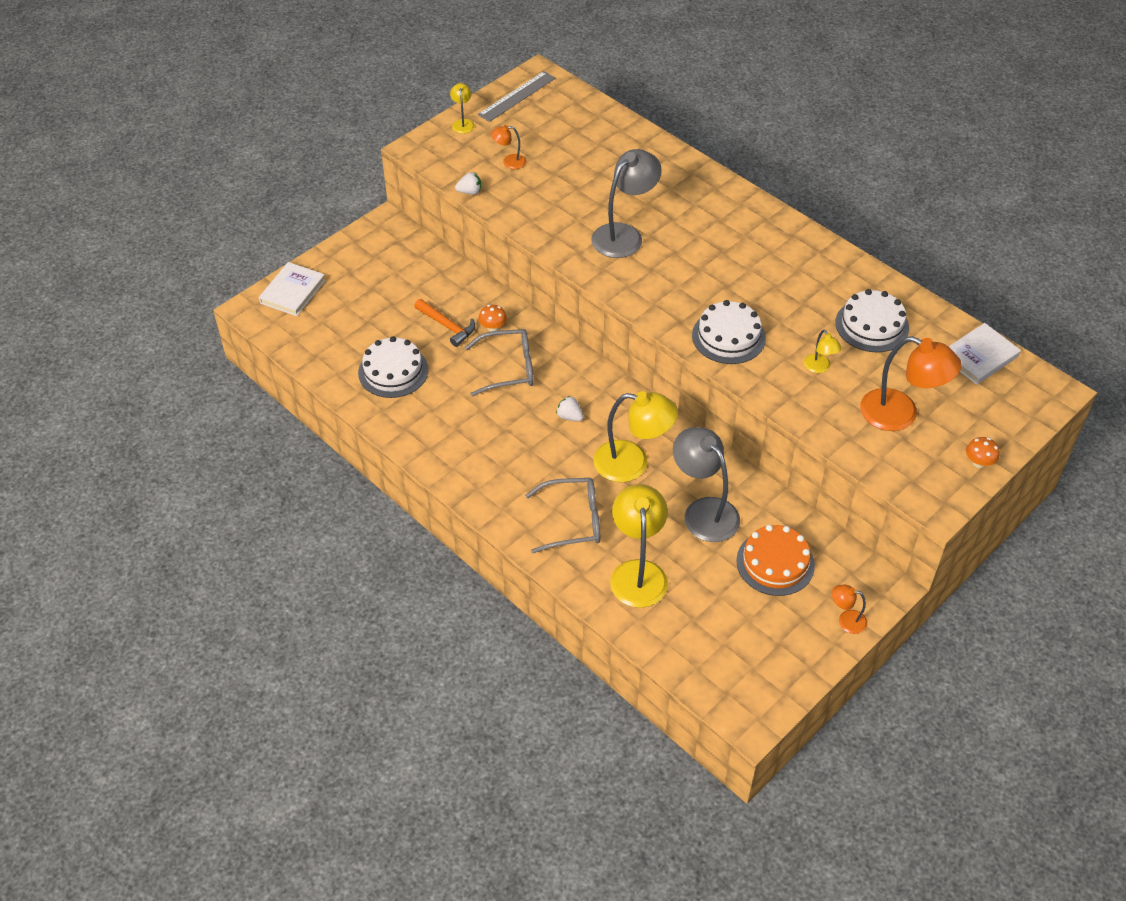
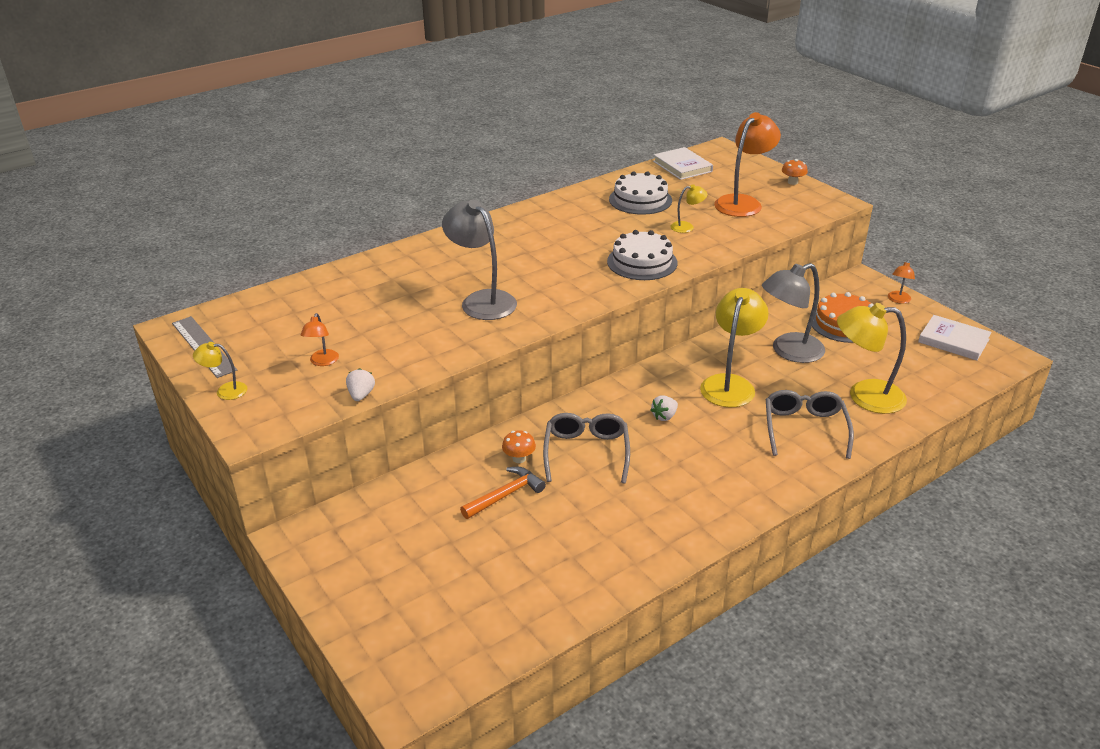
camera: 80 degrees left, 15 degrees down
(293, 292) = (388, 646): white book -> white book (953, 341)
(393, 371) = (570, 548): white cake -> none

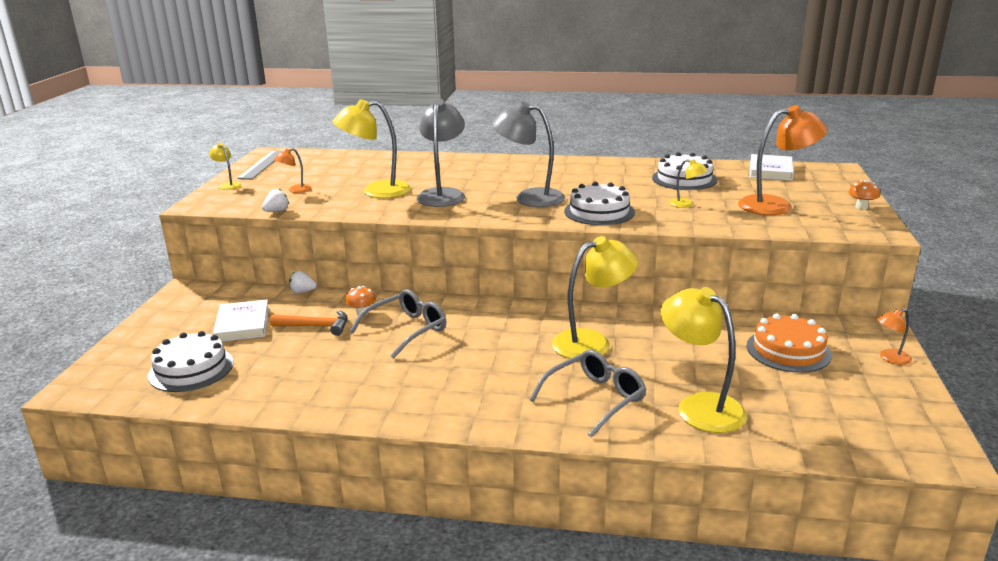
camera: 45 degrees right, 10 degrees down
(411, 325) = (376, 191): none -> yellow lamp
(477, 603) = (191, 369): none -> white cake
(664, 416) = (500, 337): white strawberry -> white strawberry (302, 292)
(789, 351) = (690, 345): grey lamp -> grey lamp (529, 198)
(953, 341) = (894, 414): white book -> white book (242, 324)

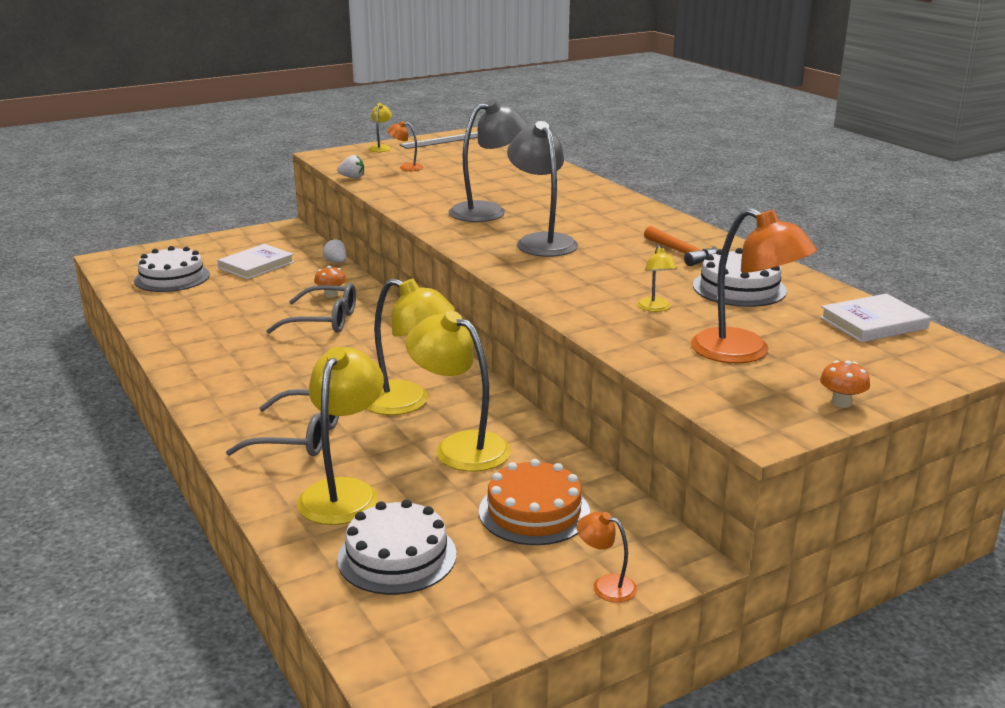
camera: 50 degrees right, 0 degrees up
(316, 326) = (285, 288): orange hammer -> orange hammer (682, 253)
(376, 191) = (452, 189): yellow lamp -> yellow lamp (460, 447)
(599, 212) = (556, 277): white cake -> white cake (397, 556)

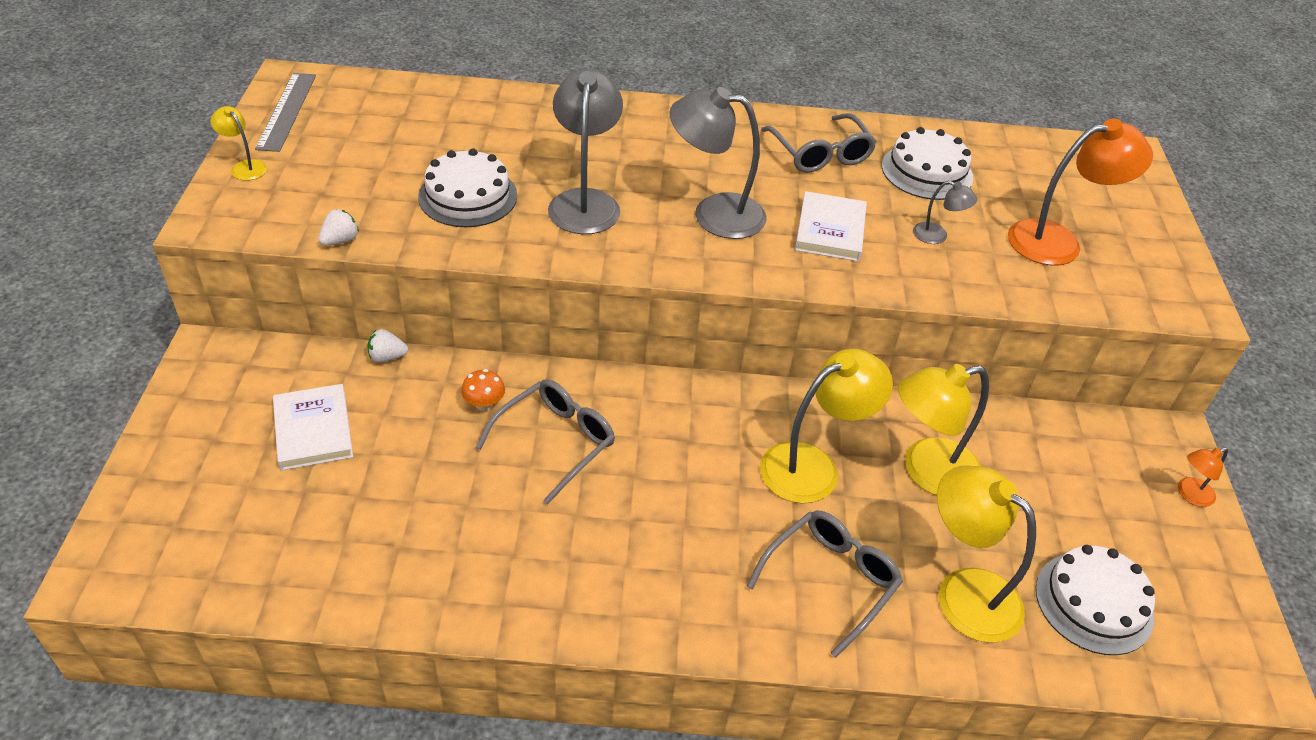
camera: 60 degrees left, 20 degrees up
(172, 277) = (260, 530): white cake -> white cake (468, 196)
(406, 167) = (356, 185): orange lamp -> none
(534, 511) = (1065, 480): orange cake -> none
(655, 308) = (937, 236): yellow lamp -> grey lamp
(682, 253) = (821, 154): orange hammer -> grey glasses
(841, 403) = (1170, 248): orange mushroom -> none
(873, 323) = (1042, 153): white book -> white book (830, 230)

